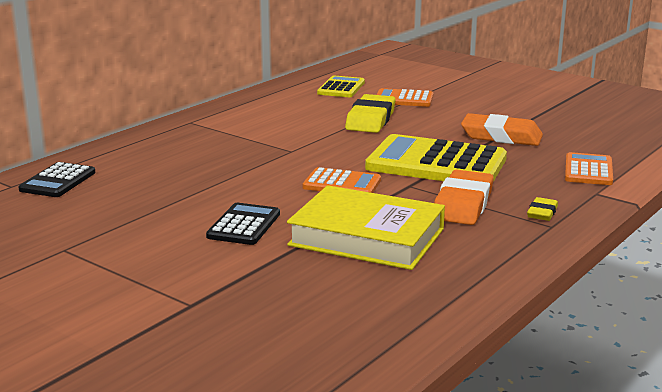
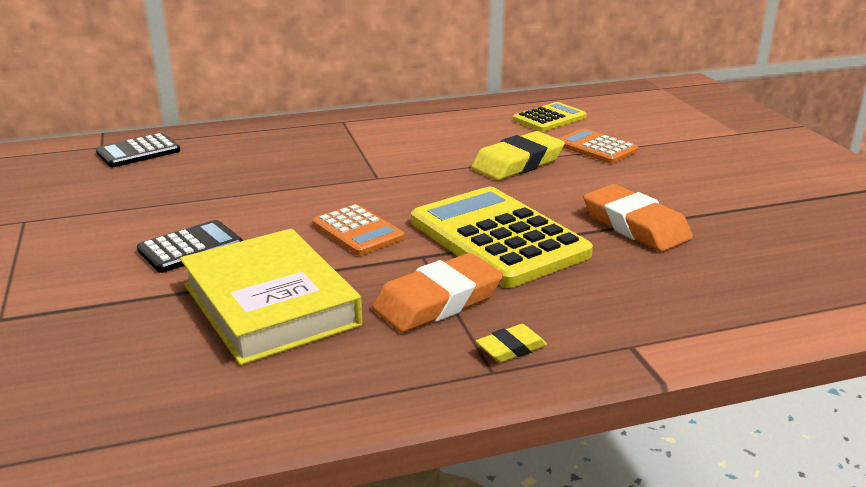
camera: 35 degrees right, 5 degrees up
(588, 170) = (674, 308): orange calculator -> none

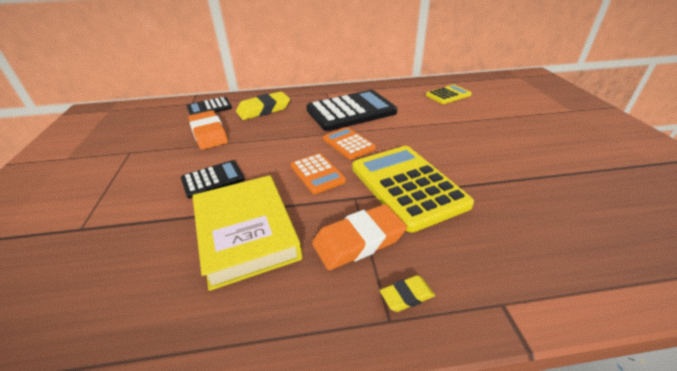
camera: 10 degrees right, 10 degrees up
(392, 147) = (351, 111): none -> black calculator
(517, 163) = (426, 126): yellow eraser -> yellow eraser (263, 109)
(596, 148) = (477, 117): orange calculator -> orange calculator (348, 144)
(635, 225) = (504, 182): orange eraser -> orange eraser (209, 133)

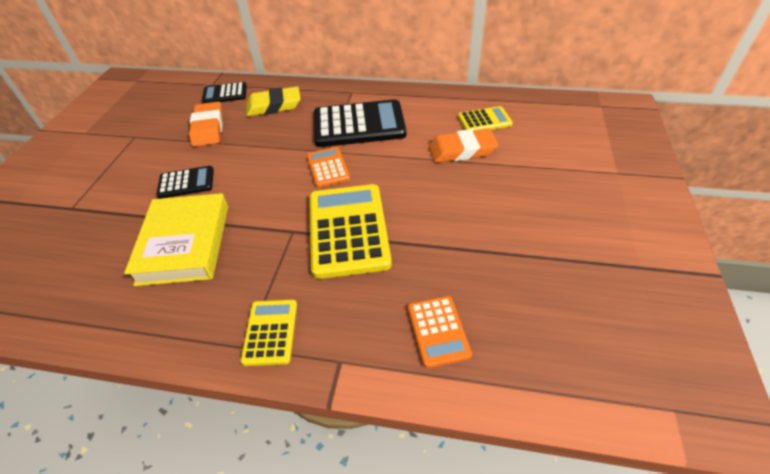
camera: 20 degrees right, 10 degrees up
(317, 173) = (276, 197): orange calculator -> orange calculator (438, 331)
(359, 241) = (267, 274): orange eraser -> orange eraser (462, 150)
(406, 296) = (270, 332): yellow eraser -> yellow calculator

